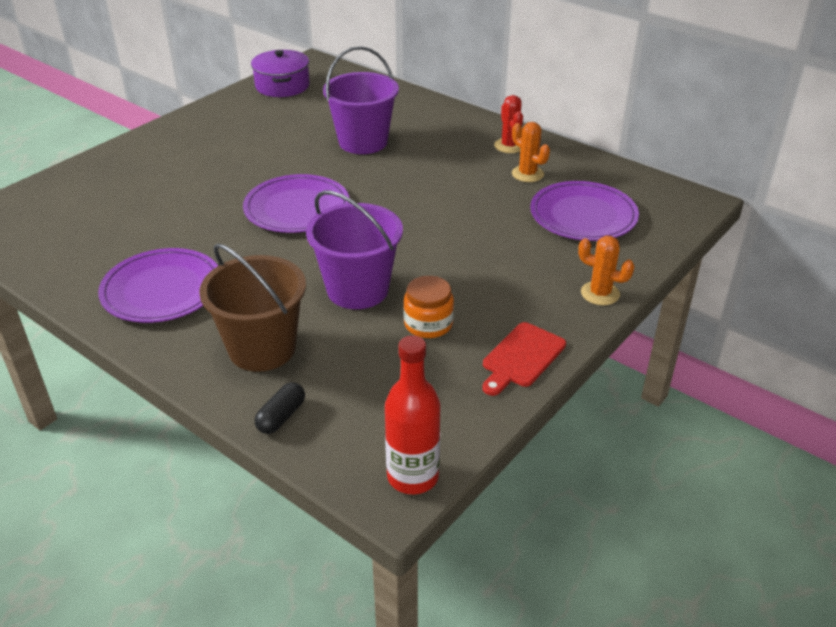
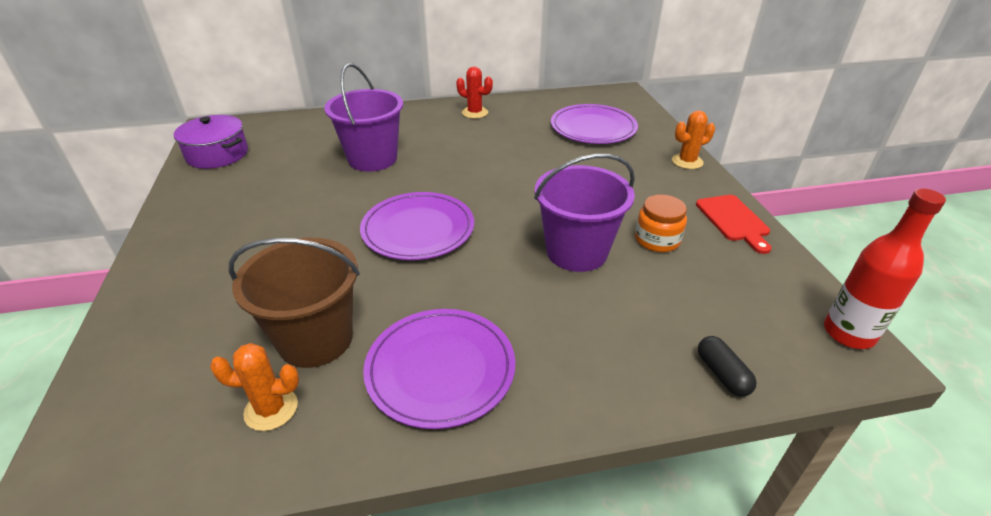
camera: 50 degrees left, 0 degrees up
(262, 348) = (609, 342): brown bucket -> brown bucket (315, 339)
(527, 174) = (518, 122): orange cactus -> orange cactus (271, 409)

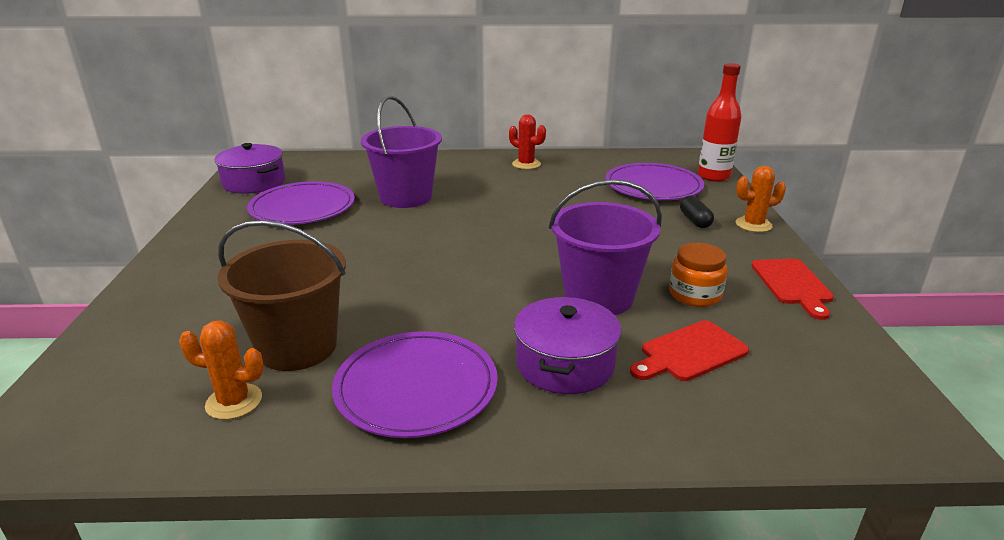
camera: 10 degrees right, 10 degrees down
(418, 229) = (433, 262): purple plate -> purple plate (302, 208)
(566, 326) = (565, 364): none -> purple pot
(668, 300) = (689, 353): none -> red cutting board
(722, 374) = (733, 429): black capsule -> black capsule (695, 220)
(848, 333) = (904, 408): red bottle -> red bottle (713, 176)

